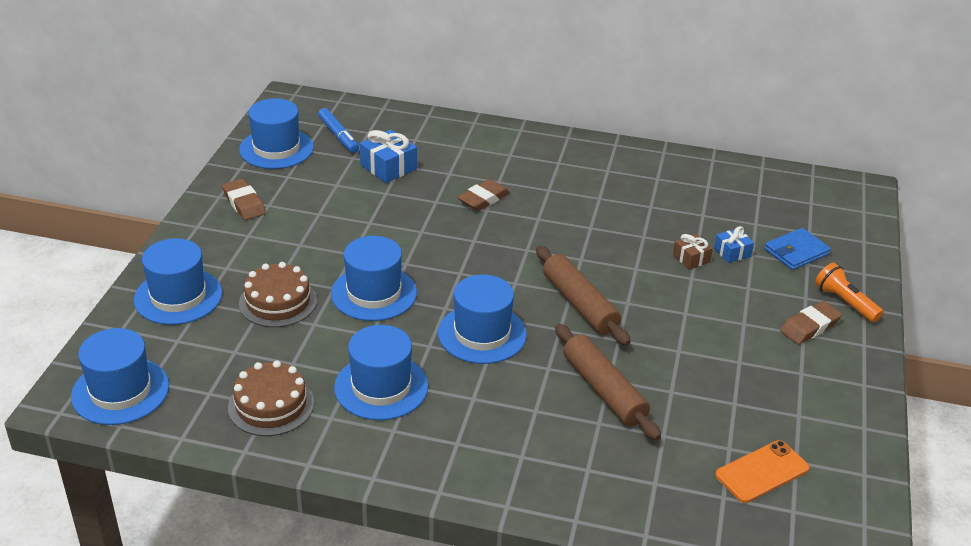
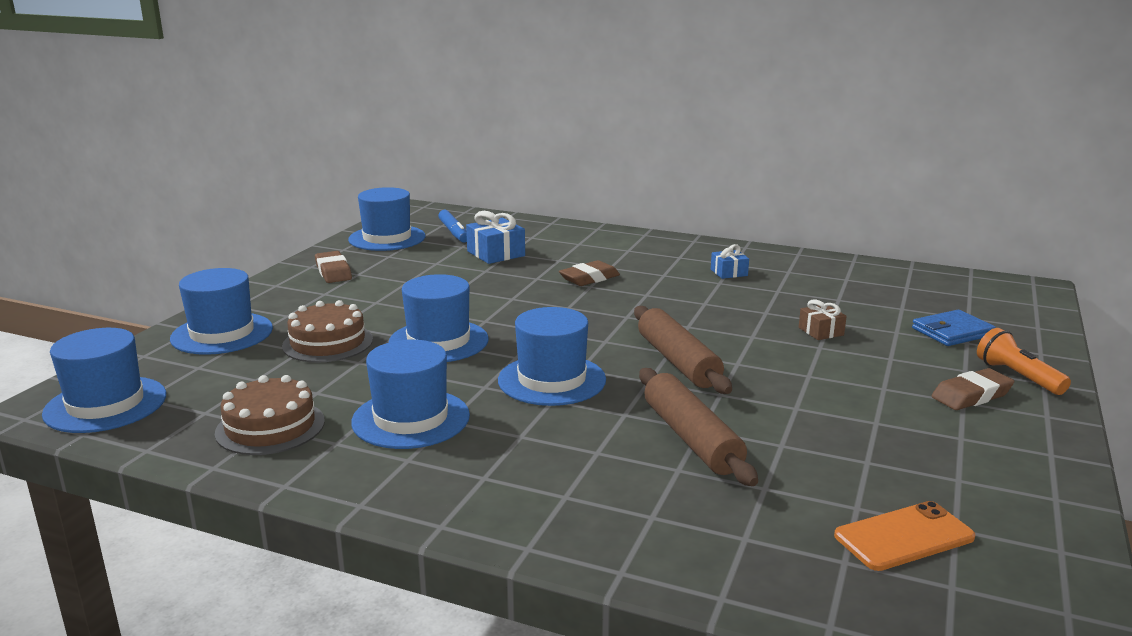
camera: 10 degrees right, 15 degrees down
(732, 252) = (872, 329): blue gift -> blue gift (729, 272)

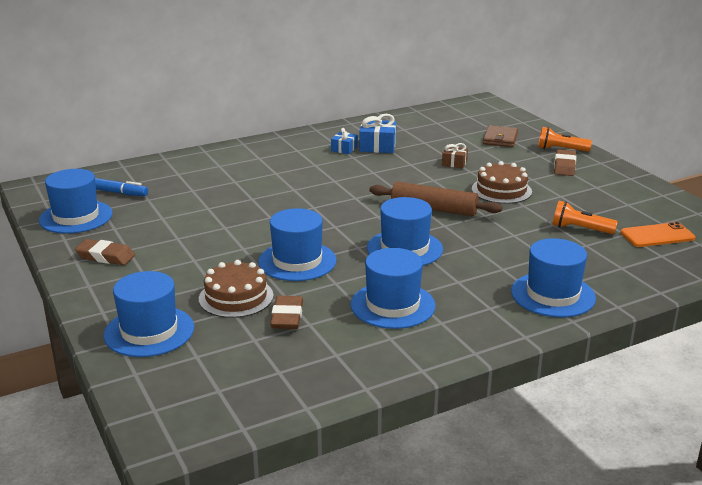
camera: 50 degrees left, 5 degrees up
(105, 404) = (205, 409): blue hat -> blue hat (553, 295)
(270, 427) = (337, 354): brown cake -> brown cake (501, 190)
(496, 253) = (185, 194): blue gift -> blue gift (377, 146)
(589, 278) = (282, 185): brown eraser -> brown eraser (287, 317)
(691, 438) = (520, 241): brown rolling pin -> none
(803, 468) = (580, 229): none -> orange flashlight
(904, 536) = (657, 235): orange phone -> orange phone turned 60 degrees clockwise
(952, 332) = (500, 139): blue wallet -> brown wallet

